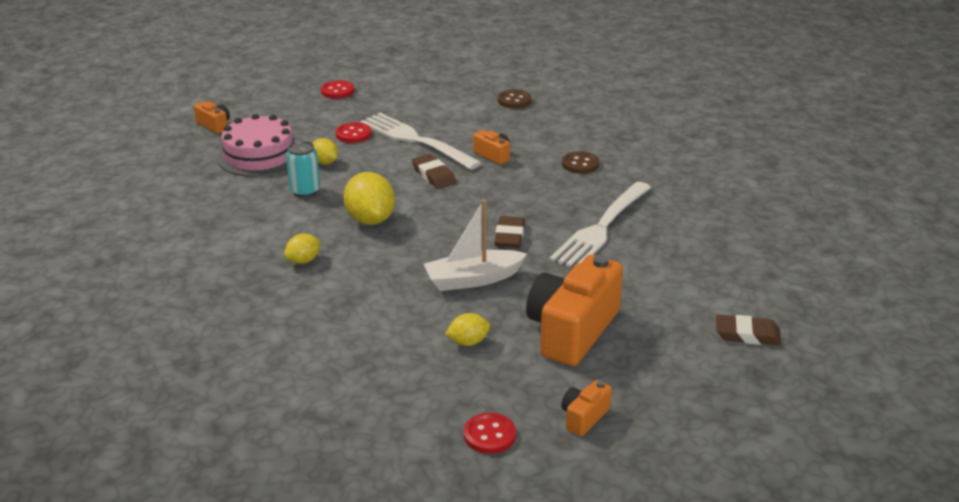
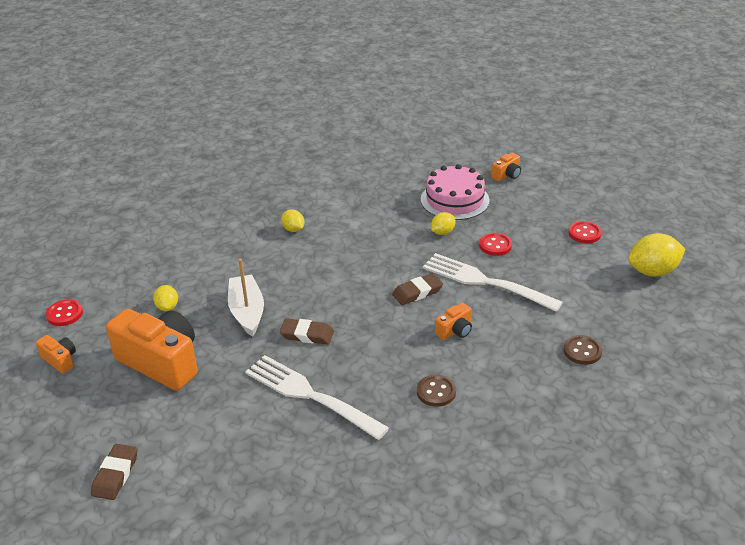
camera: 95 degrees right, 5 degrees up
(305, 191) = (395, 225): turquoise can -> none
(370, 219) = (346, 258): yellow lemon -> yellow lemon (652, 271)
(416, 140) = (485, 282): white fork -> white fork turned 105 degrees counterclockwise

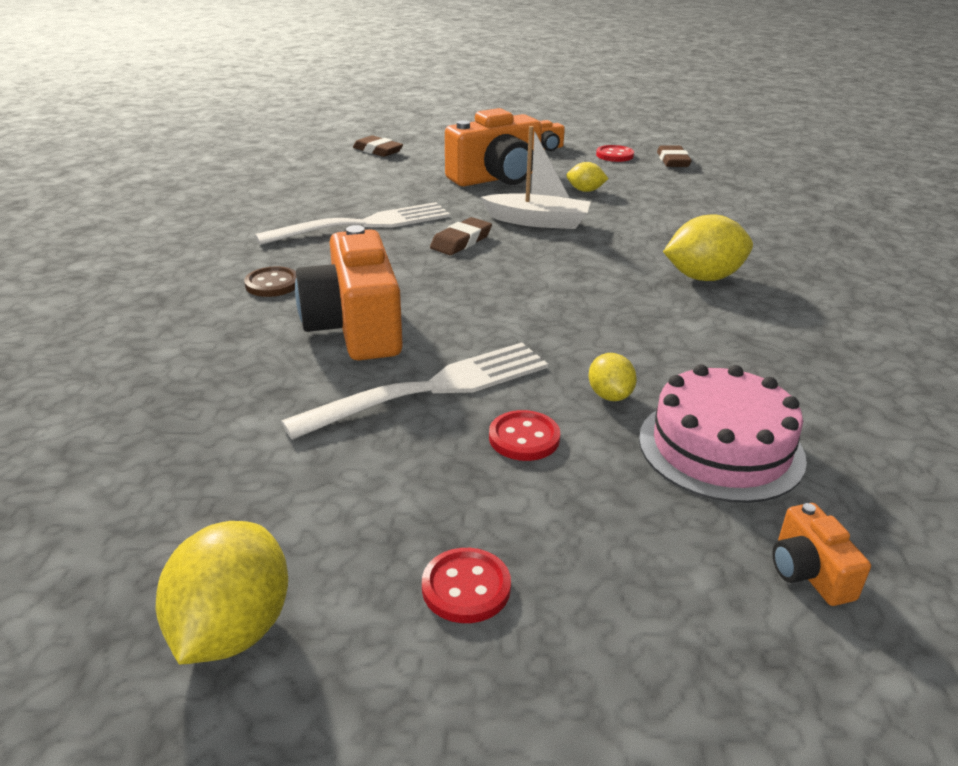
camera: 115 degrees right, 5 degrees down
(293, 229) = (703, 277): yellow lemon -> yellow lemon, size x1.80
(417, 292) = (467, 325): brown eraser -> brown eraser (673, 161)
(455, 331) = (355, 327): orange camera -> orange camera, size x2.20
(582, 351) = (176, 414): brown button -> none

